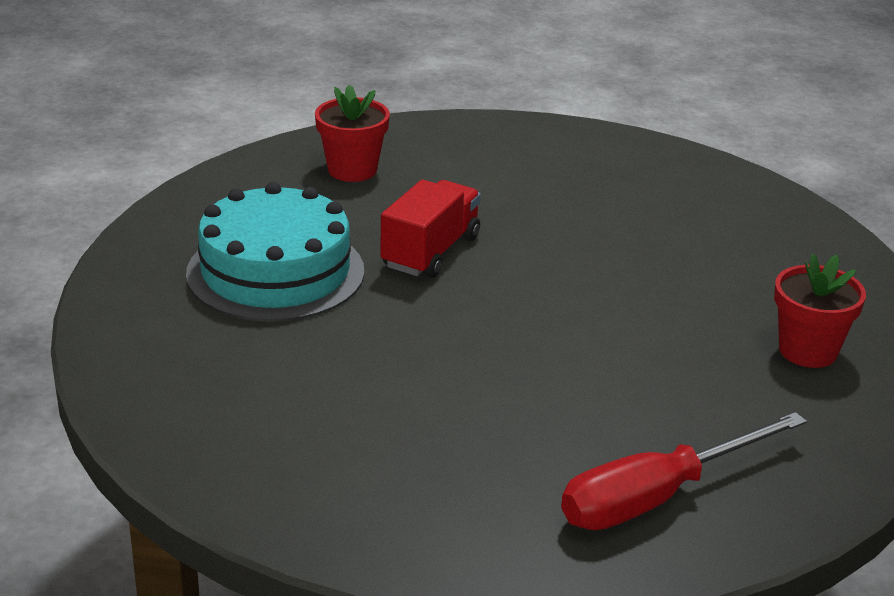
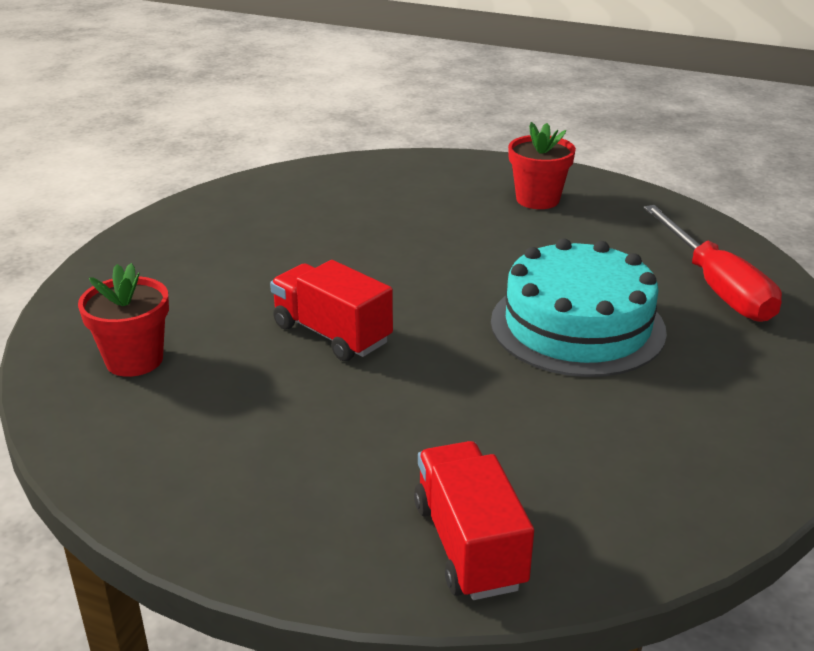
camera: 75 degrees left, 0 degrees up
(152, 351) = (469, 545): none -> red truck
(275, 272) = (330, 436): turquoise cake -> turquoise cake (577, 326)

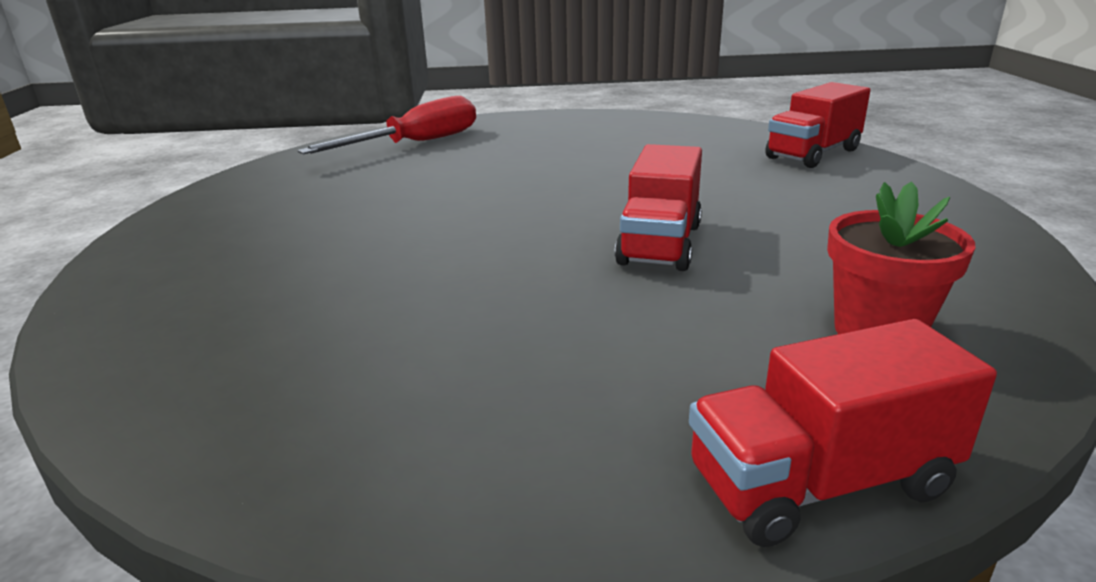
camera: 115 degrees left, 5 degrees down
(82, 287) = (819, 482): none -> red truck
(537, 199) = (251, 220): red flower pot -> none
(577, 326) = (524, 168): turquoise cake -> none

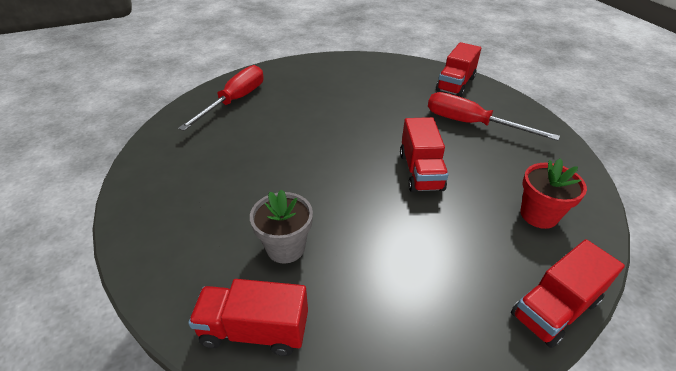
camera: 20 degrees left, 15 degrees up
(182, 388) = (254, 330): none -> red truck
(334, 300) = (285, 247): none -> grey flower pot
(811, 200) = (471, 124): none -> red screwdriver

